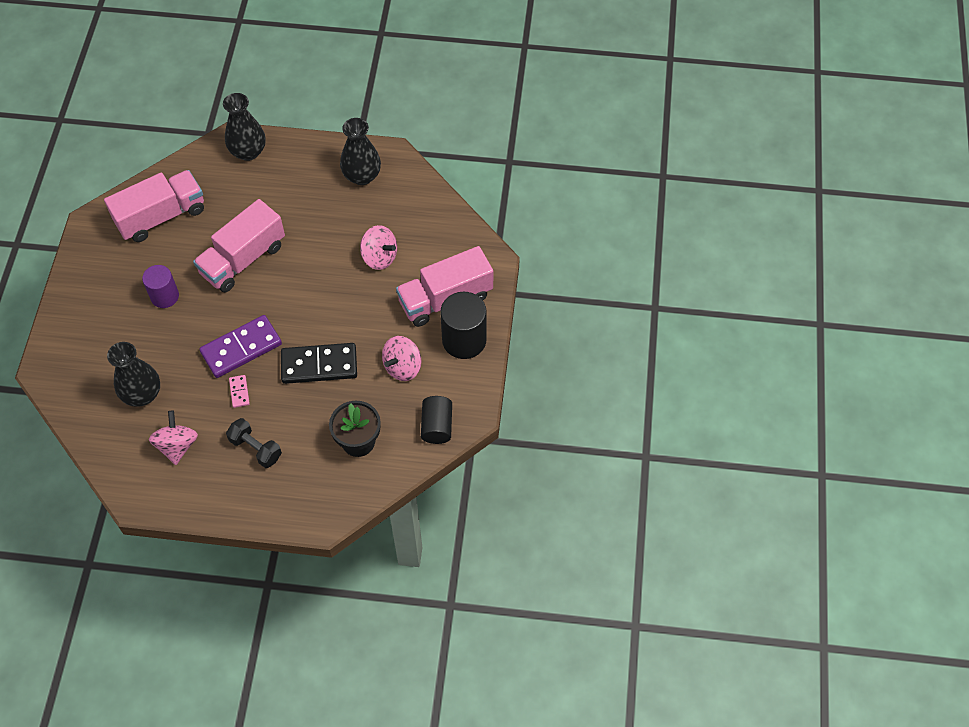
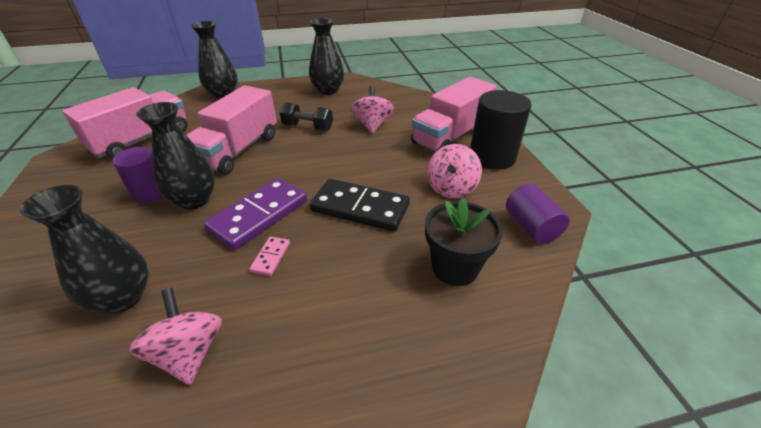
camera: 20 degrees left, 20 degrees down
(196, 315) = (194, 200): none -> black vase
(239, 392) = (271, 257): pink domino -> pink domino turned 45 degrees clockwise
(255, 448) = (319, 318): black dumbbell -> black dumbbell (308, 127)
(319, 365) = (360, 208): black domino -> black domino turned 45 degrees clockwise
(379, 257) = (372, 125): pink spinning top -> pink spinning top turned 105 degrees counterclockwise
(437, 426) = (531, 227): black cylinder -> purple cylinder

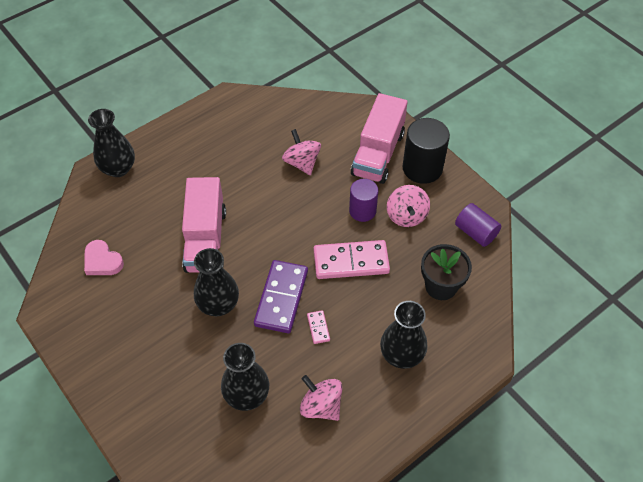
camera: 25 degrees left, 15 degrees up
(142, 140) = (102, 261): pink truck -> pink heart
(151, 193) = (176, 312): purple cylinder -> purple cylinder (362, 211)
(308, 127) = (245, 187): black dumbbell -> none
(328, 90) = (224, 124): black vase -> black vase (401, 355)
(360, 208) = (351, 262): black domino -> pink domino

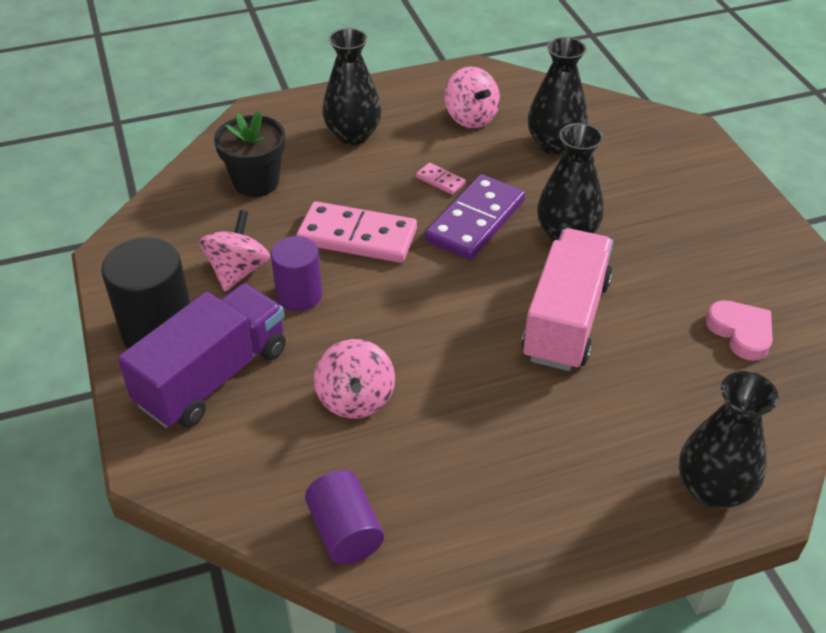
camera: 160 degrees left, 10 degrees down
(318, 328) = (440, 180): pink domino -> pink domino turned 60 degrees counterclockwise
(378, 154) = (213, 376): pink truck -> purple truck
(475, 232) = (158, 226): purple cylinder -> purple cylinder (345, 531)

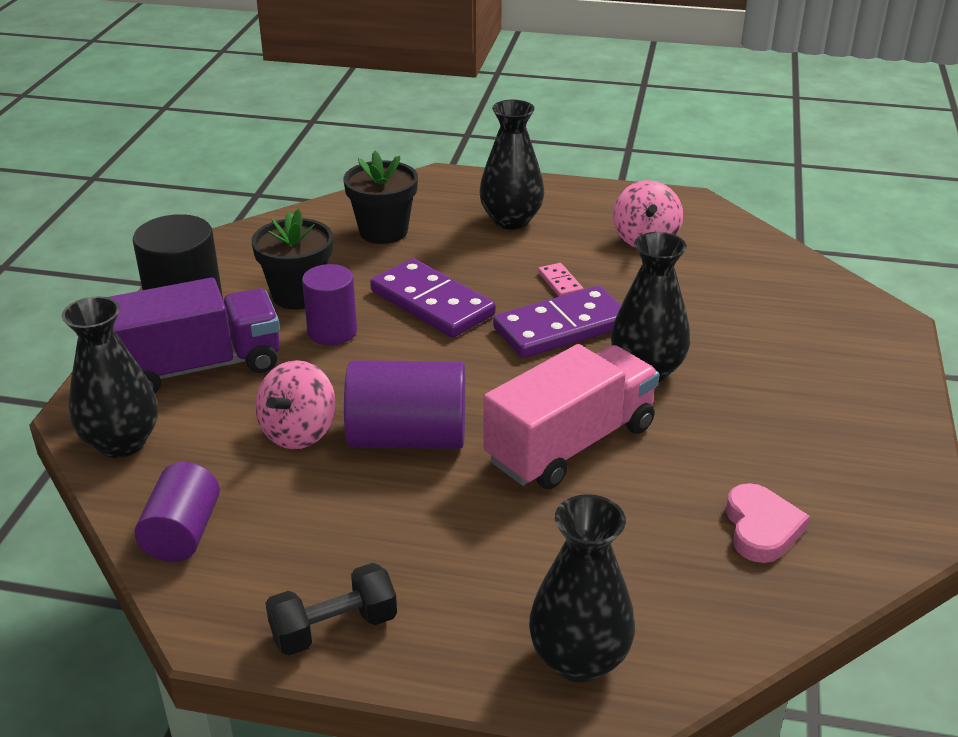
camera: 30 degrees right, 10 degrees down
(238, 271) = (298, 295): pink spinning top -> black flower pot
(357, 236) = (432, 303): pink domino -> purple domino
(445, 366) = (408, 437): none -> purple cylinder
(533, 552) = (334, 628): none -> black dumbbell
(554, 144) = (714, 288): black vase -> black vase (121, 442)

